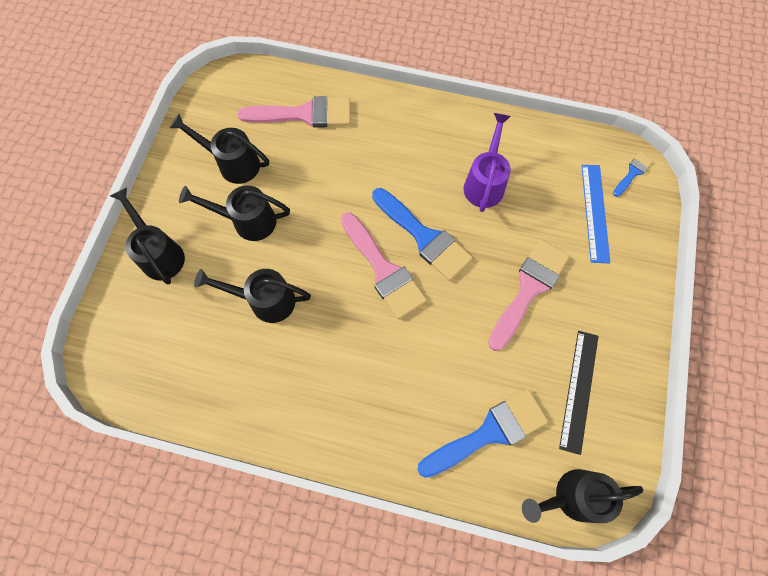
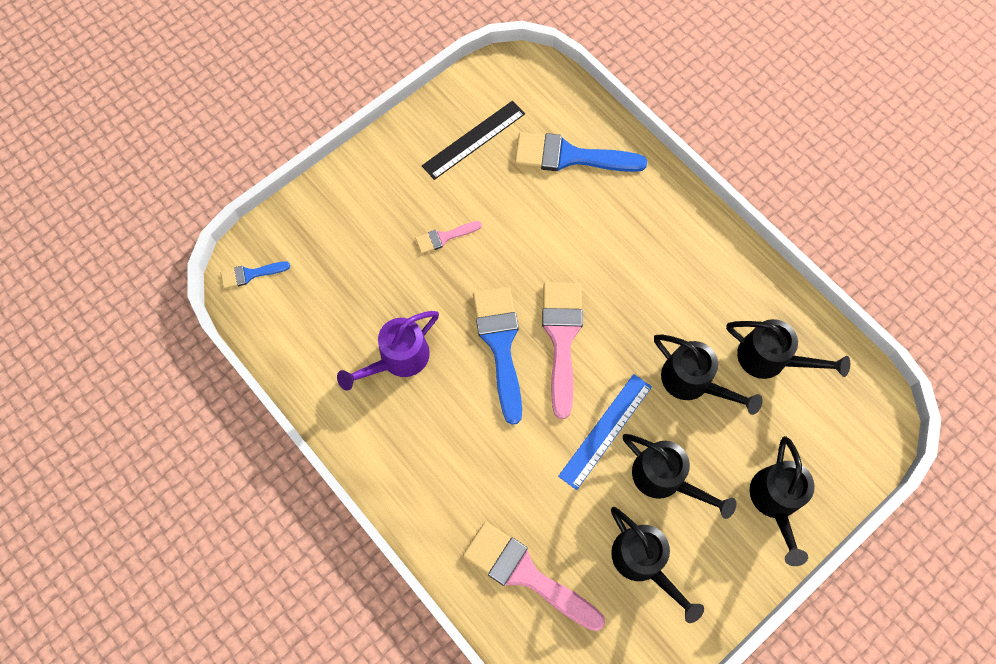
camera: 145 degrees left, 0 degrees up
(529, 289) = (444, 237): pink brush -> pink brush, size x0.50
(572, 496) = (541, 81): black watering can -> black watering can (769, 358)
(595, 212) = (323, 262): blue ruler -> blue ruler (605, 430)

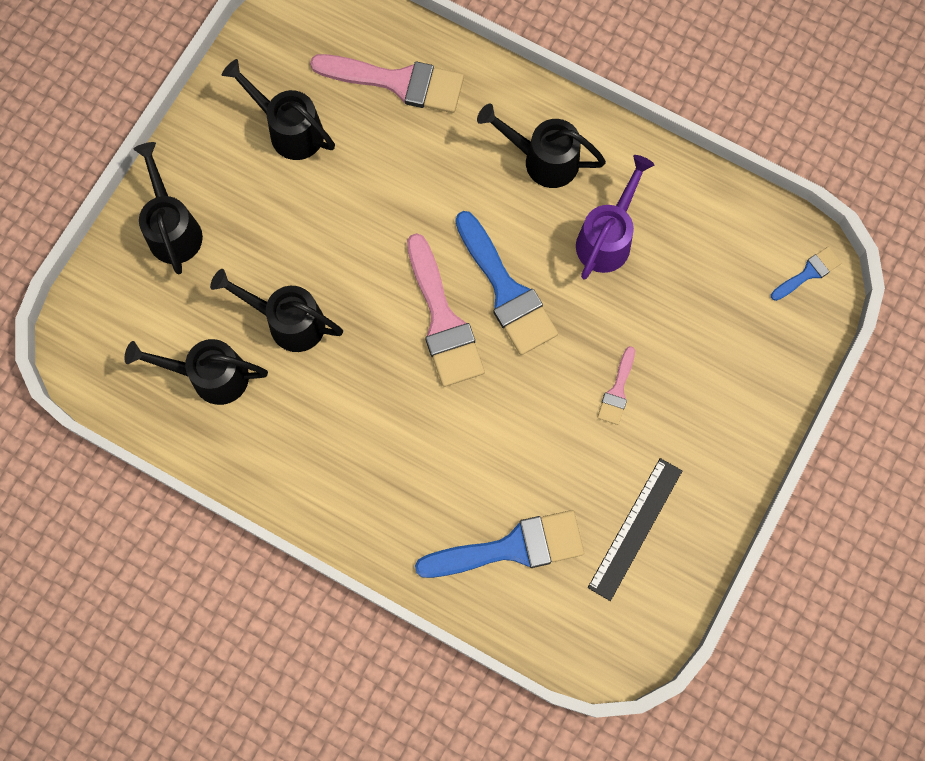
camera: 160 degrees right, 5 degrees up
(444, 237) = (617, 391): pink brush -> pink brush turned 150 degrees clockwise
(605, 430) = (365, 240): blue ruler -> none
(664, 478) = (290, 213): black watering can -> black watering can (543, 160)

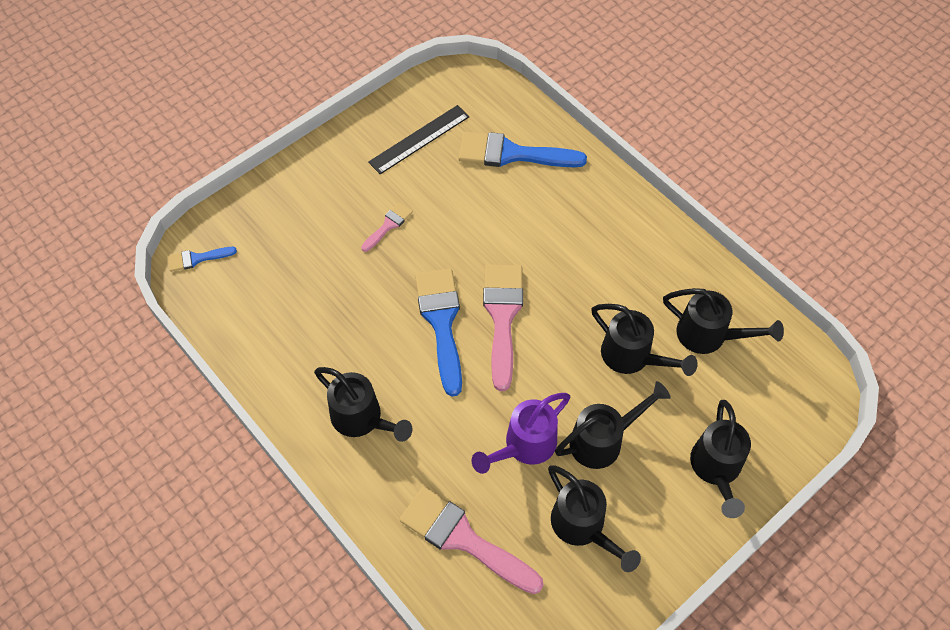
camera: 160 degrees left, 15 degrees down
(294, 219) = (602, 440): none -> black watering can
(607, 238) = (340, 335): purple watering can -> purple watering can (525, 446)

